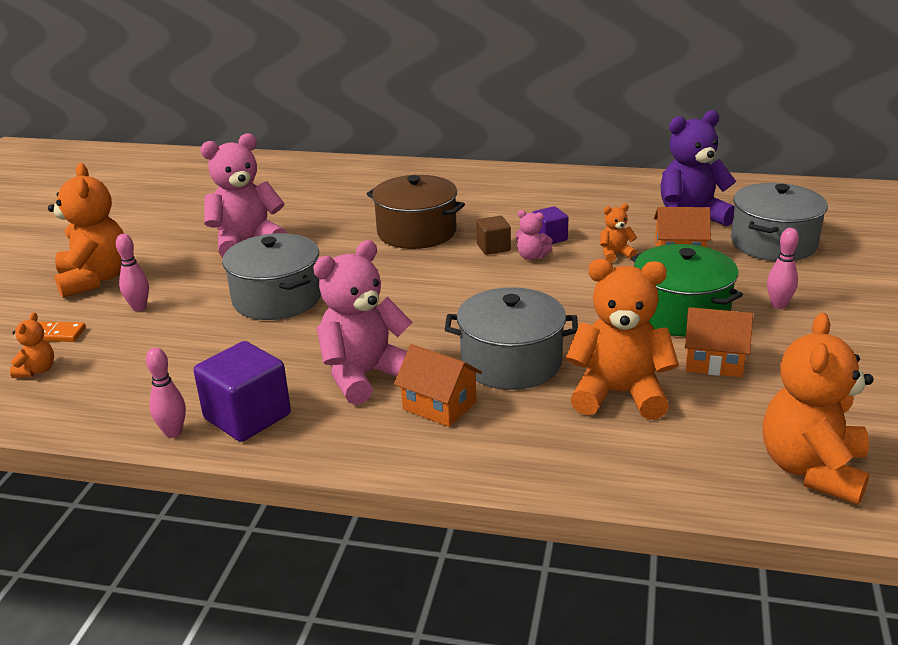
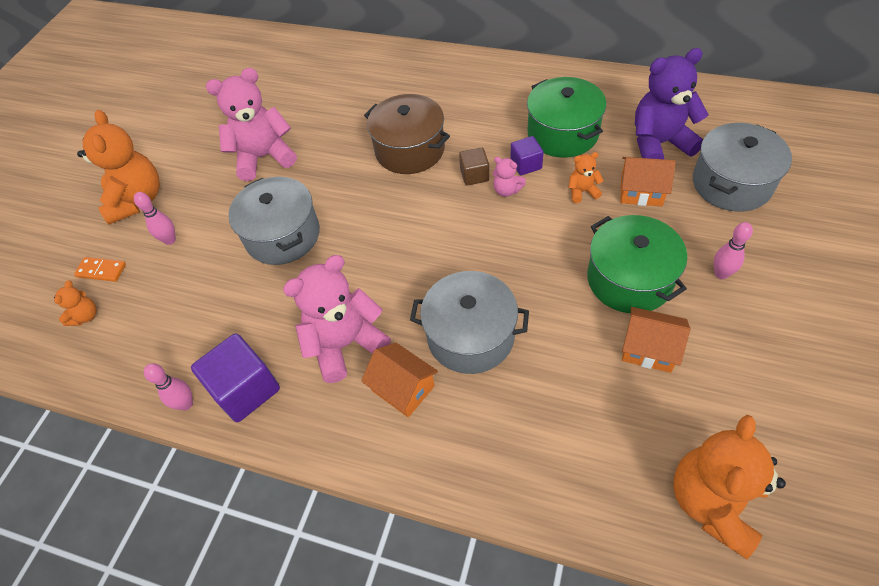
camera: 10 degrees right, 25 degrees up
(585, 215) = (563, 133): none -> green pot
(619, 394) = (558, 386): orange teddy bear -> none

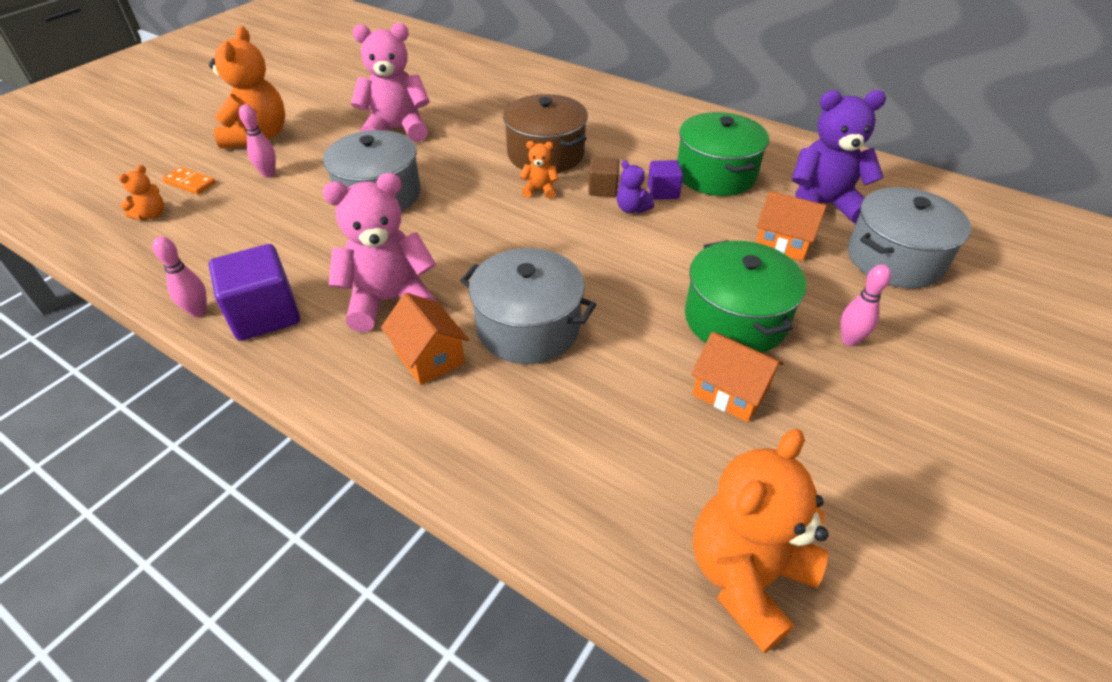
camera: 10 degrees right, 10 degrees down
(507, 190) = (631, 209): pink teddy bear -> purple teddy bear
(582, 191) = (715, 228): orange teddy bear -> orange teddy bear (540, 190)

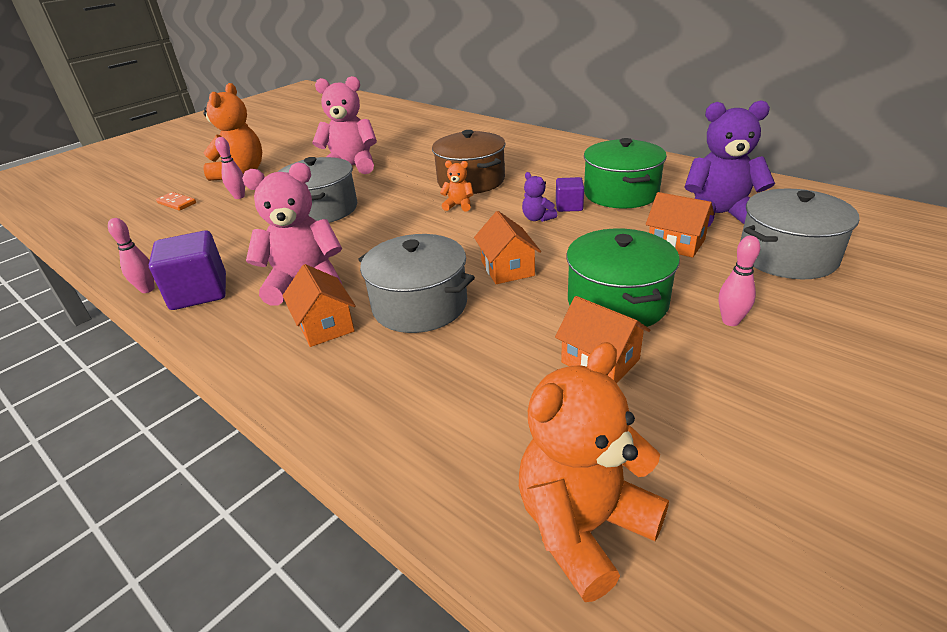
camera: 10 degrees right, 10 degrees down
(151, 215) = (139, 224): orange teddy bear -> none
(603, 189) = (515, 204): brown cube -> none
(613, 277) = (507, 268): none -> orange house

